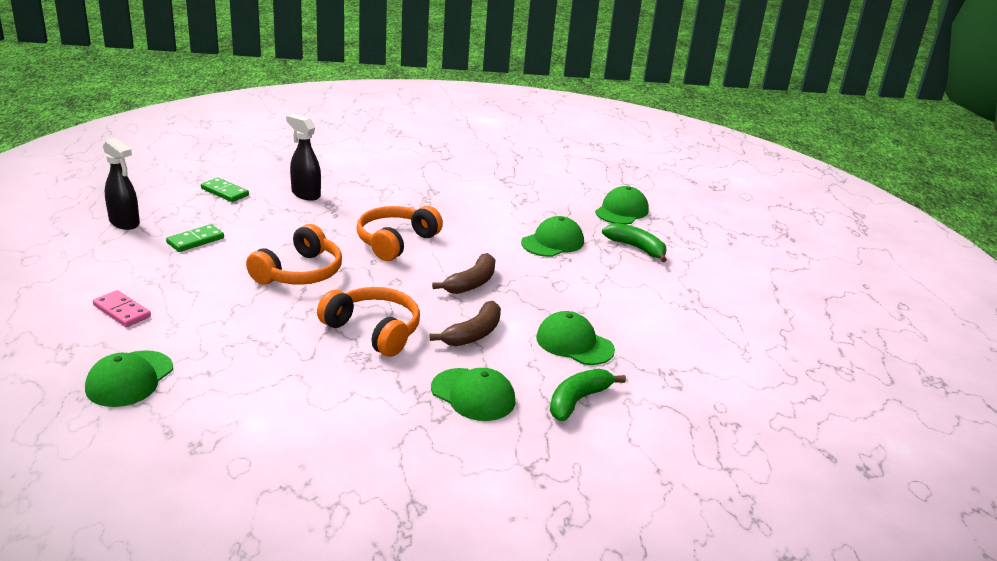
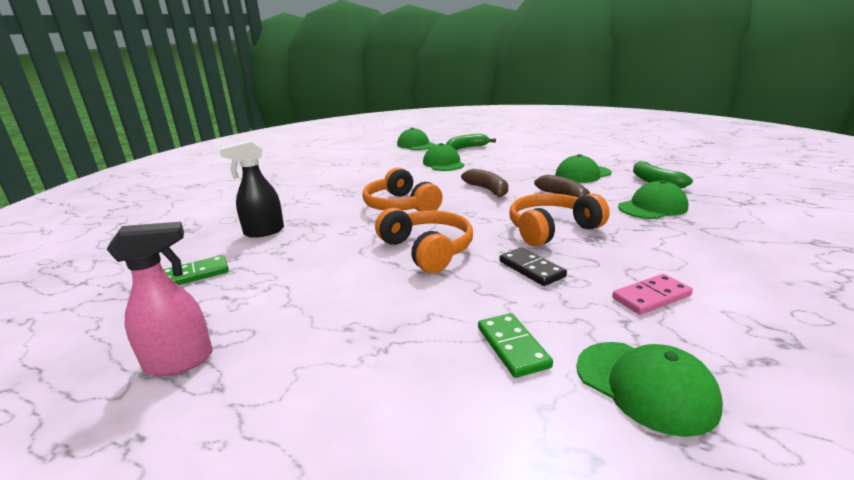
camera: 60 degrees left, 5 degrees down
(122, 311) = (455, 382): pink domino -> pink domino (651, 297)
(125, 223) = (181, 361): black spray bottle -> pink spray bottle
(195, 240) = (299, 304): green domino -> green domino (513, 347)
(281, 326) = (531, 269): none -> black domino

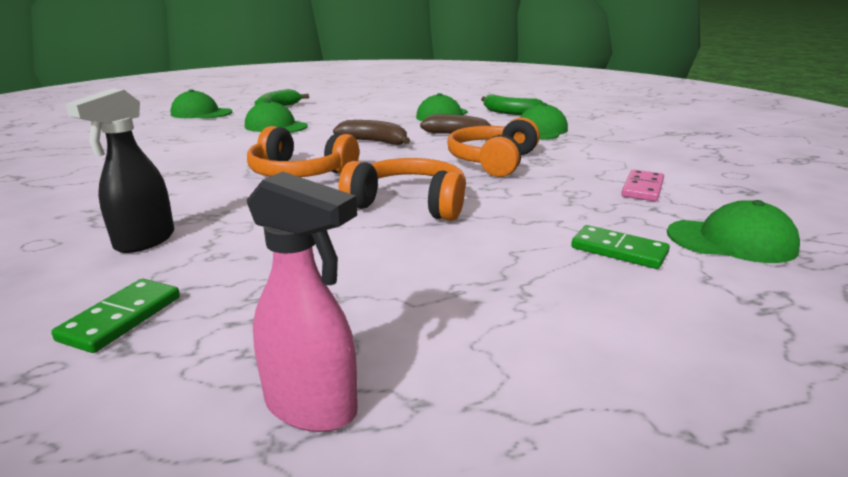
camera: 40 degrees left, 0 degrees up
(181, 361) = (312, 407): pink spray bottle -> pink spray bottle turned 90 degrees clockwise
(531, 269) = (531, 194): black domino -> none

